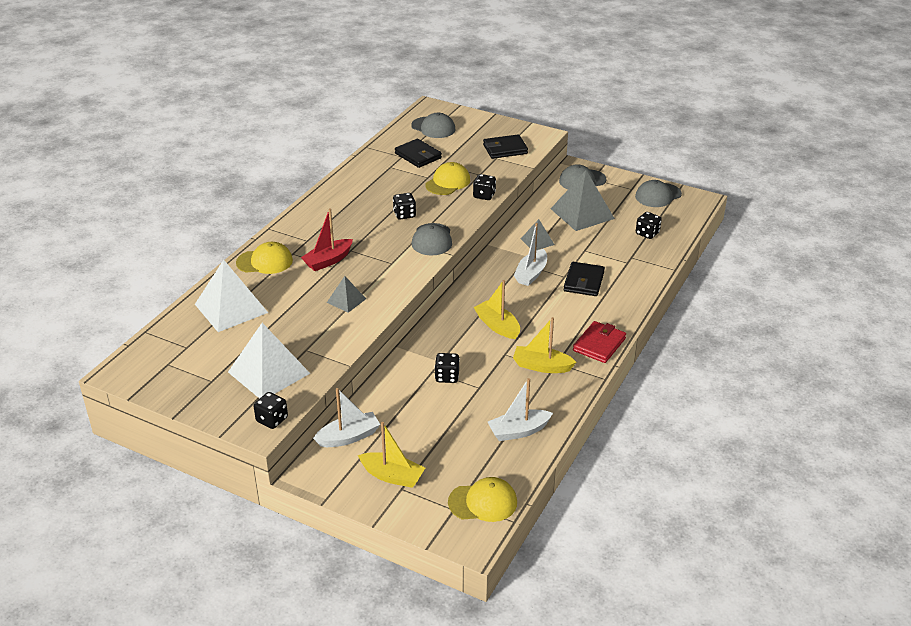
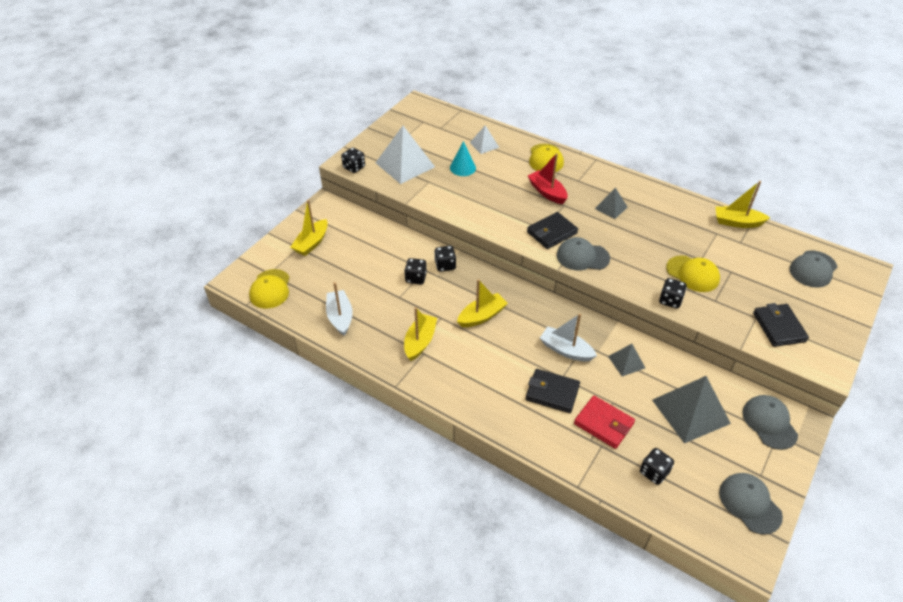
camera: 95 degrees right, 10 degrees up
(231, 308) = (484, 145): white pyramid -> white pyramid, size x0.52
(278, 323) = (462, 168): none -> turquoise cone
(346, 300) = (489, 202): grey pyramid -> grey pyramid (611, 208)
(348, 437) = (357, 222): white boat -> none
(374, 155) = (737, 222): none -> yellow boat
(404, 214) = (625, 240): black dice -> black dice (445, 265)
(418, 156) = (744, 254): black wallet -> black wallet (552, 233)
(599, 344) = (446, 390): red wallet -> red wallet (603, 424)

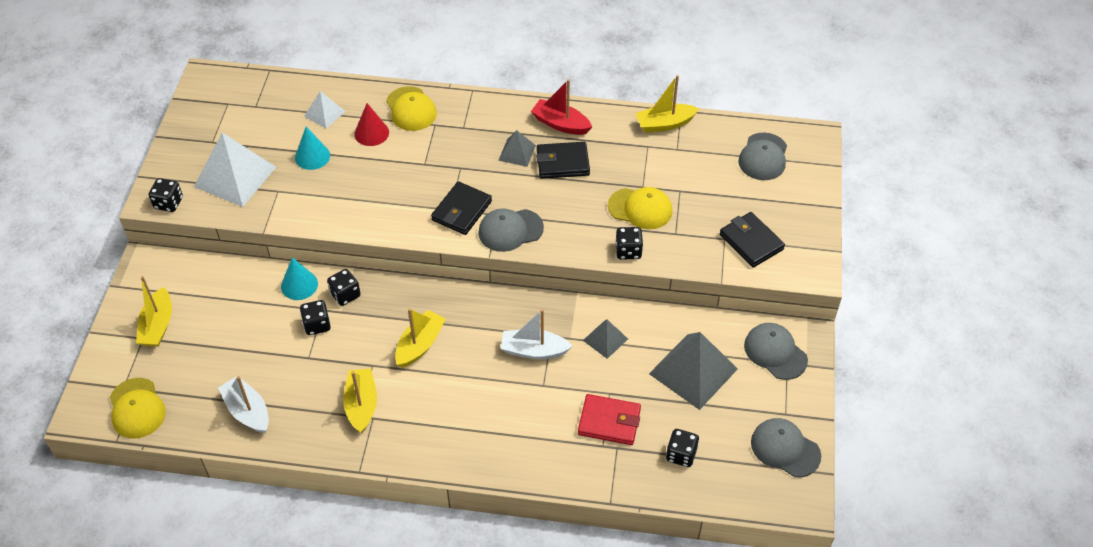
camera: 25 degrees left, 5 degrees up
(417, 249) = (299, 285): none -> turquoise cone
(510, 165) = (371, 133): none -> red cone
(547, 192) = (433, 157): red boat -> red boat (560, 124)
(552, 393) = (540, 408): black wallet -> black wallet (562, 163)

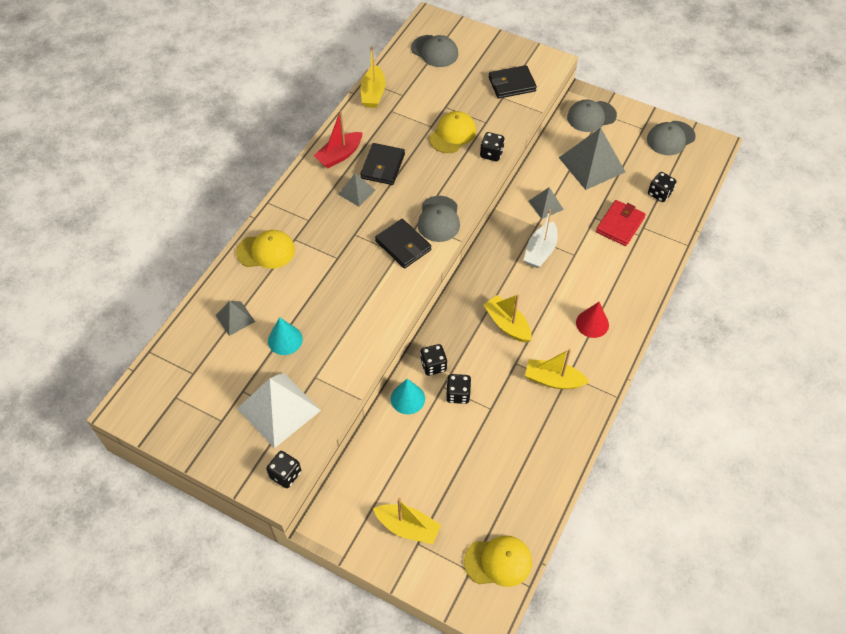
camera: 70 degrees left, 5 degrees up
(247, 411) = (531, 468): white boat -> none
(324, 113) = (235, 318): white pyramid -> grey pyramid
(371, 133) = (280, 287): red cone -> red cone (592, 323)

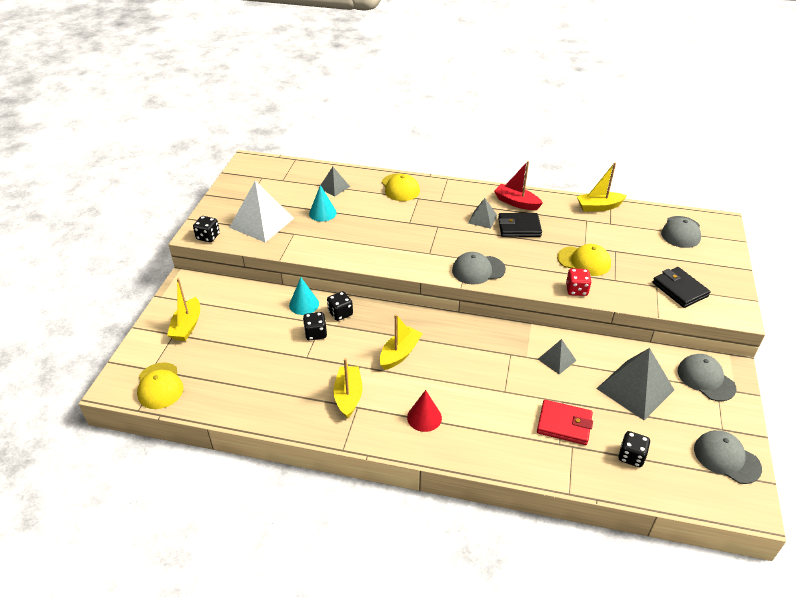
camera: 75 degrees right, 15 degrees down
(403, 245) = (438, 254): black wallet -> none
(491, 154) = (576, 290): black dice -> red dice
(540, 251) = (496, 364): white boat -> none

